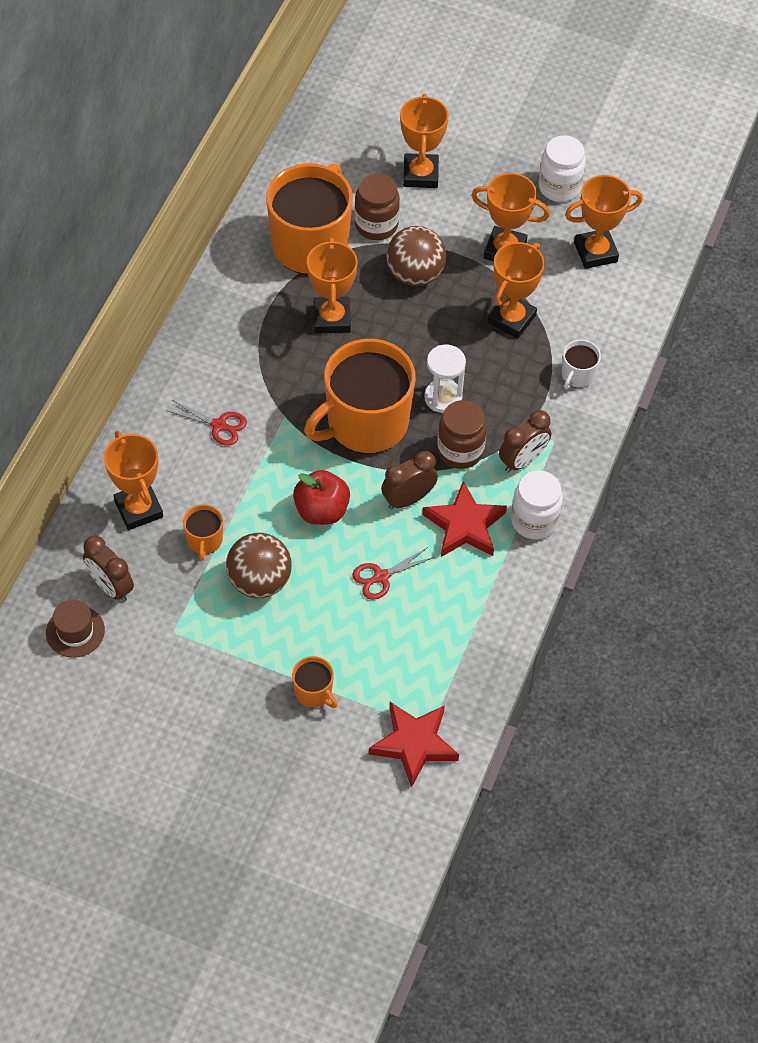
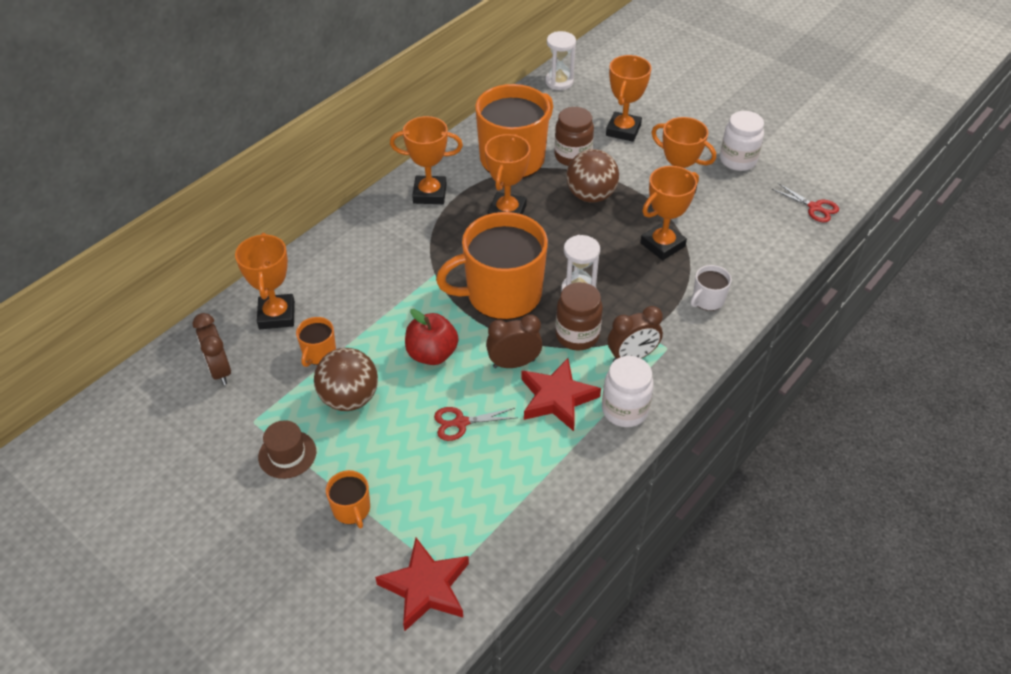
camera: 20 degrees right, 10 degrees down
(75, 631) = (169, 399): brown hat -> brown hat (287, 454)
(219, 425) = (376, 268): red scissors -> red scissors (815, 208)
(322, 120) = (559, 82): none -> white hourglass
(595, 252) = (754, 212): orange trophy -> orange trophy (429, 194)

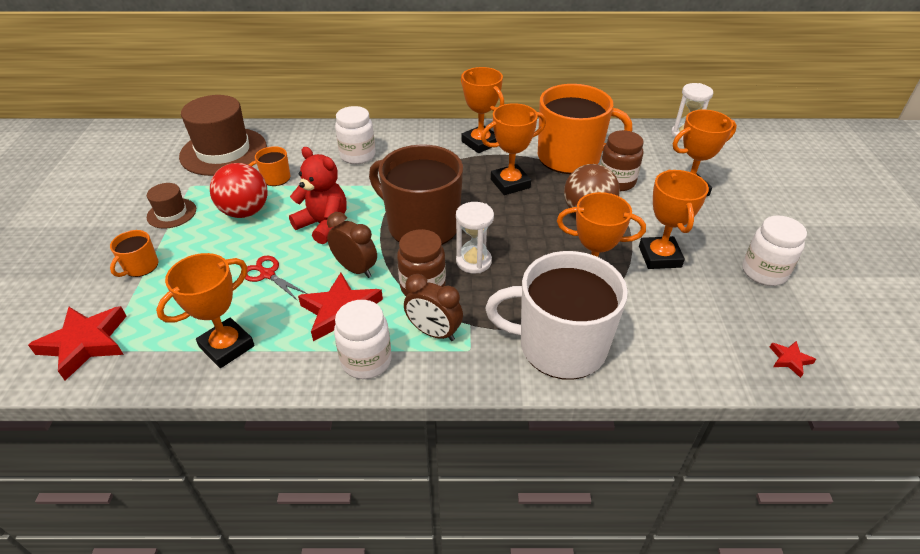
camera: 50 degrees right, 5 degrees down
(220, 370) = (223, 151): brown clock -> brown hat
(277, 315) = (292, 146): orange trophy -> orange trophy (227, 346)
(349, 398) = (245, 212): brown ball -> red ball
(351, 279) = (357, 155): none -> white jar
(432, 354) = (324, 225): red apple -> red teddy bear
(502, 294) = (421, 225): orange mug -> brown mug
(707, 300) = (560, 346): white mug -> white mug, size x2.33
(815, 208) = (789, 360): red scissors -> red star

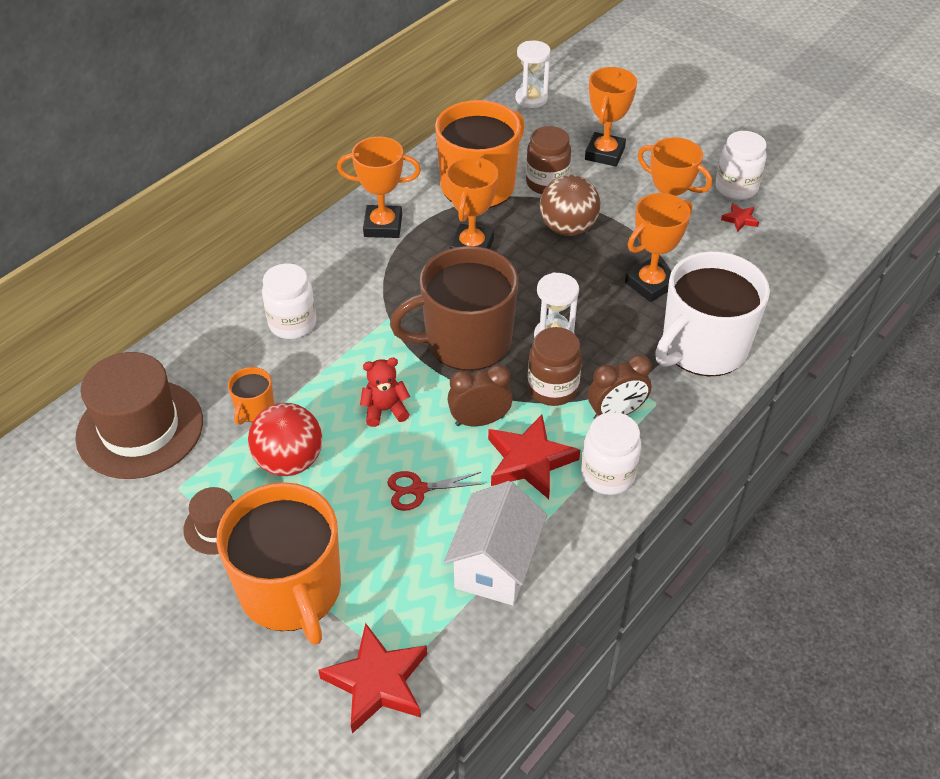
camera: 50 degrees left, 5 degrees up
(140, 267) = (291, 590): orange mug -> orange mug, size x2.33
(227, 346) = (495, 566): orange trophy -> white house
(324, 225) = (385, 410): red teddy bear -> red teddy bear, size x0.65
(789, 360) = (825, 242): red star -> red star (740, 219)

